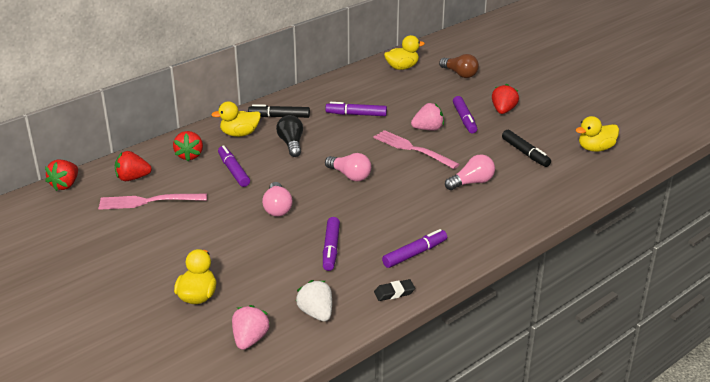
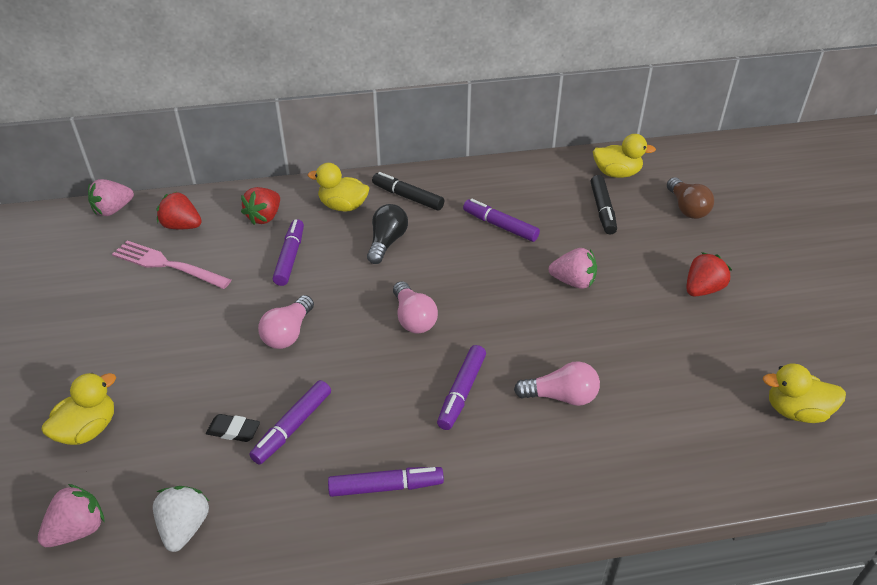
camera: 30 degrees right, 10 degrees up
(65, 185) = (113, 210): red strawberry -> pink strawberry
(394, 293) = (304, 543): black eraser -> black eraser (233, 430)
(412, 149) = (526, 307): pink fork -> none
(464, 119) = (635, 284): purple marker -> purple marker (462, 392)
(525, 153) = (679, 376): black marker -> black marker (602, 210)

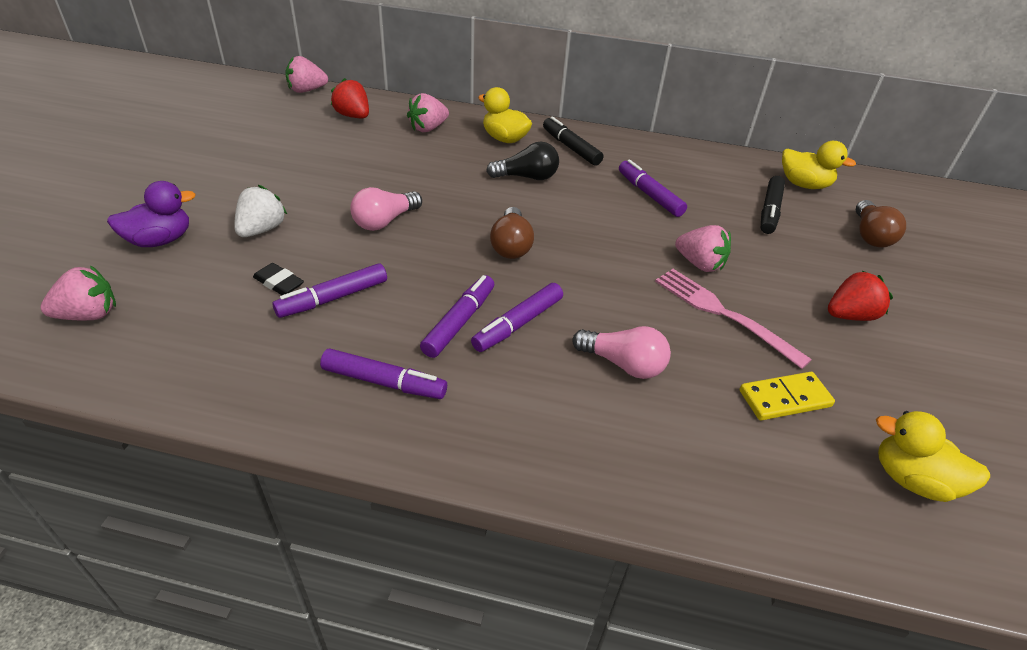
camera: 20 degrees right, 0 degrees up
(88, 429) = (160, 240): yellow duck -> purple duck
(167, 265) = (320, 140): pink fork -> pink fork (723, 314)
(184, 527) = (176, 347): white strawberry -> white strawberry (262, 229)
(264, 217) = (428, 128): red strawberry -> pink strawberry
(290, 257) = (429, 164): purple marker -> purple marker (459, 322)
(387, 242) = (527, 177): black light bulb -> black light bulb turned 45 degrees clockwise
(413, 318) = (511, 245): pink light bulb -> brown light bulb
(688, 380) = (784, 399): none -> yellow domino

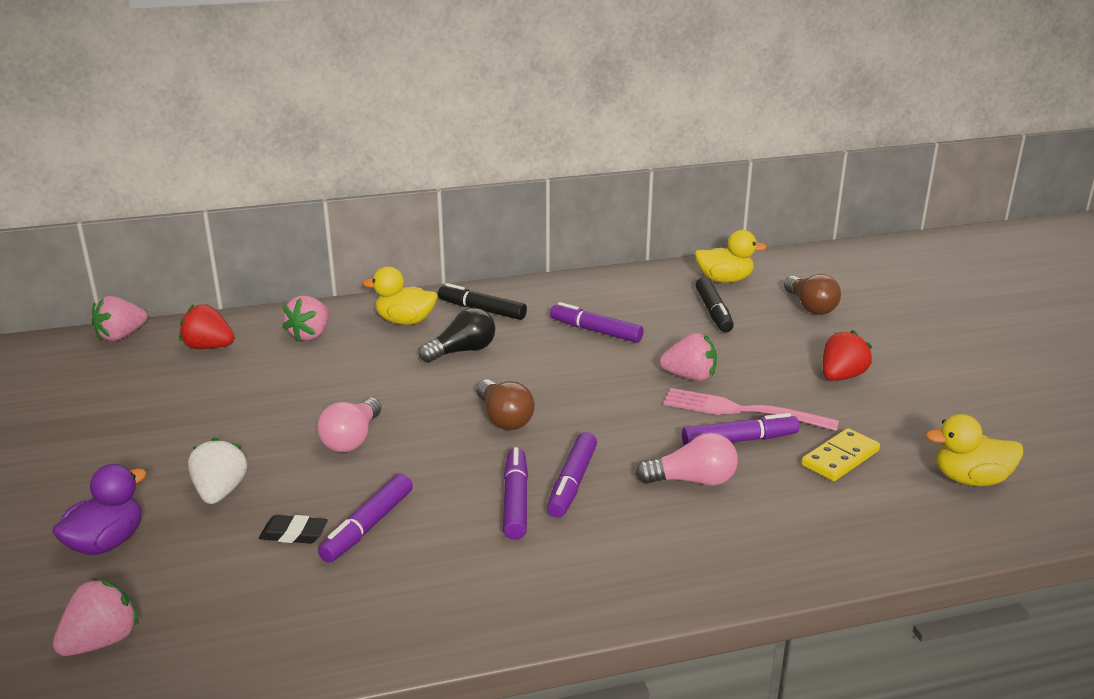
camera: 25 degrees left, 15 degrees down
(384, 382) = (491, 576): purple marker -> purple marker (739, 440)

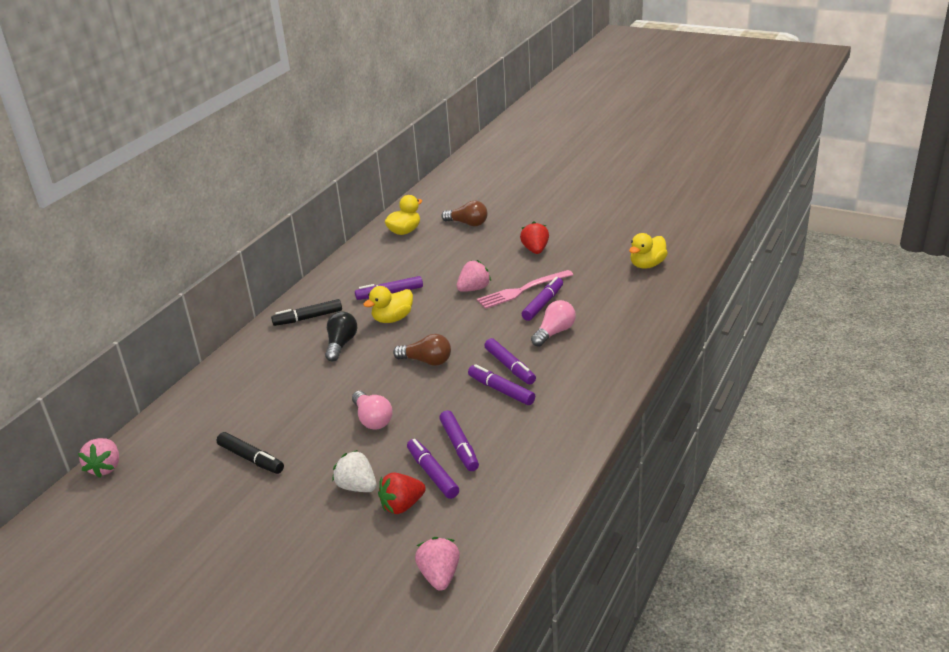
camera: 45 degrees left, 5 degrees up
(106, 543) = (349, 547): purple duck -> none
(209, 347) = (183, 435): red strawberry -> red strawberry (402, 505)
(294, 534) = (432, 474): black eraser -> purple marker
(310, 335) = (234, 390): pink strawberry -> none
(405, 321) = (276, 349): yellow duck -> yellow duck (392, 319)
(713, 312) = (429, 251): black marker -> black marker (251, 458)
(840, 458) = (592, 286): yellow domino -> none

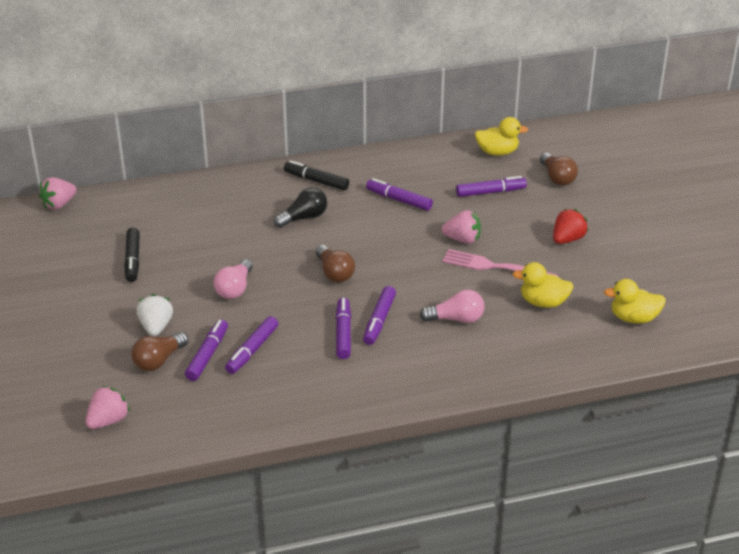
camera: 45 degrees right, 5 degrees up
(392, 319) = (367, 222): yellow duck -> yellow duck (543, 302)
(402, 505) = (159, 360): red strawberry -> brown light bulb
(543, 304) = (489, 289): purple marker -> purple marker (490, 192)

